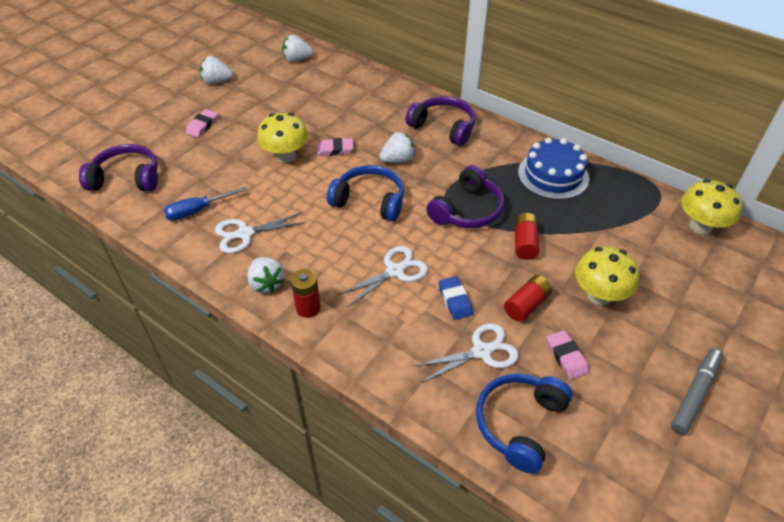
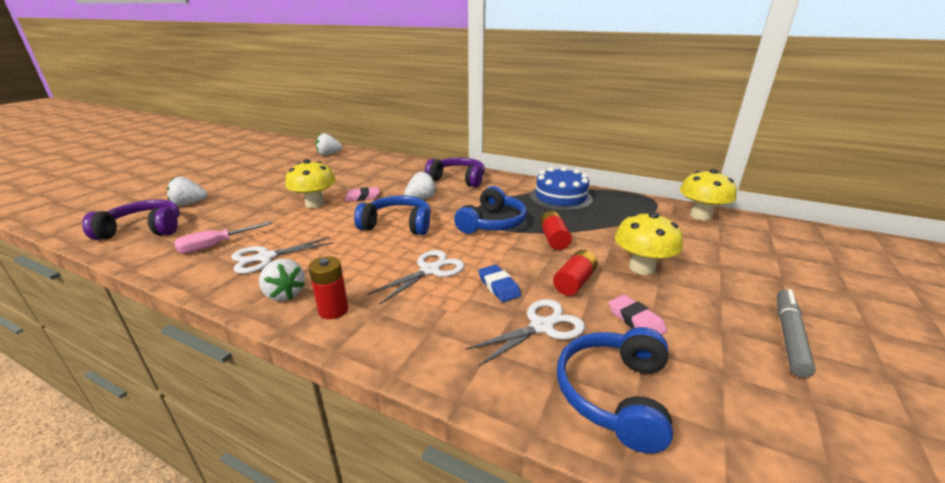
camera: 10 degrees left, 20 degrees down
(198, 211) = (216, 245): blue screwdriver -> pink screwdriver
(202, 125) = (236, 192): pink eraser -> none
(216, 81) = (255, 168): white strawberry -> white strawberry (189, 204)
(467, 210) = (492, 223): purple headphones -> blue headphones

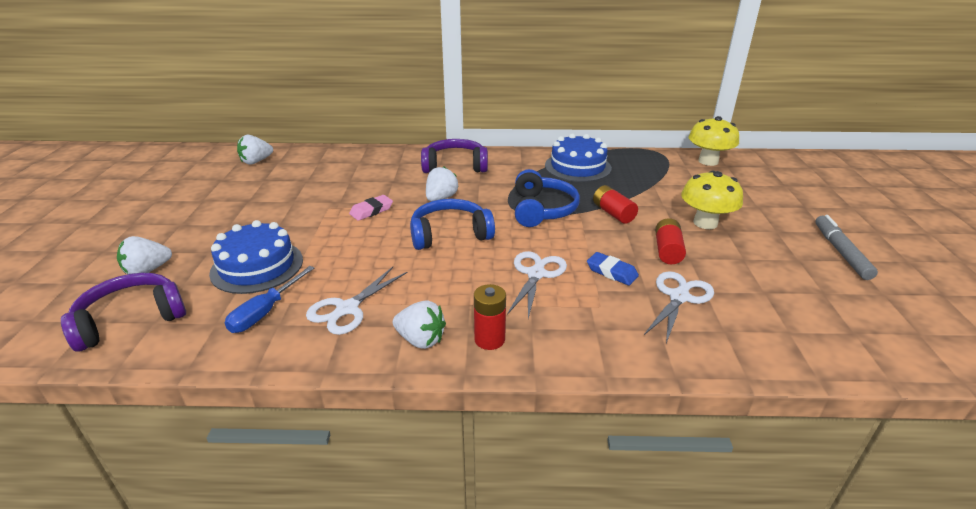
camera: 25 degrees left, 5 degrees up
(216, 245) = (265, 312): pink screwdriver -> blue screwdriver
(248, 216) = (257, 266): none -> blue cake
(315, 204) = (324, 232): yellow mushroom -> none
(614, 394) = (773, 332): blue headphones -> none
(635, 320) = (739, 270): pink eraser -> none

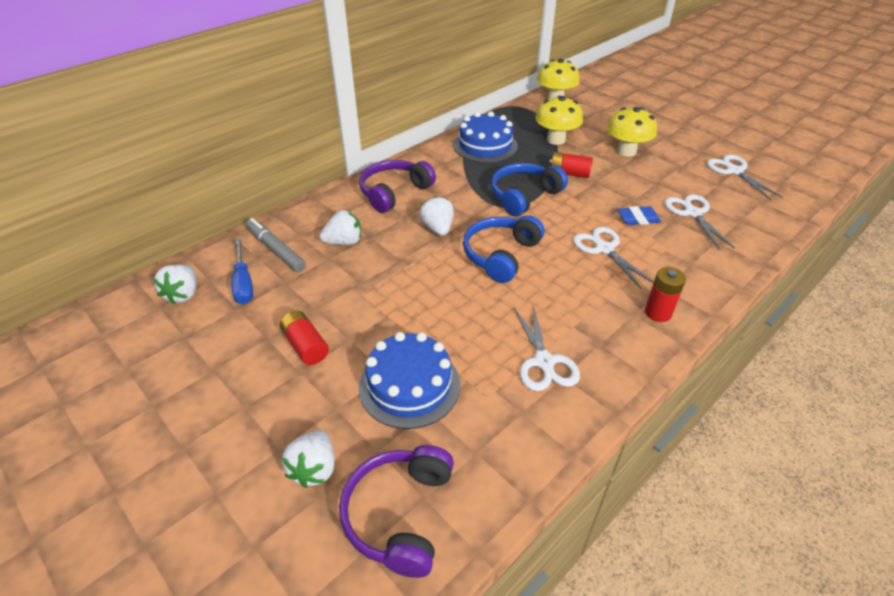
camera: 45 degrees left, 10 degrees up
(265, 312) = (494, 412): blue screwdriver -> blue screwdriver (243, 283)
(371, 211) = (404, 273): pink eraser -> none
(420, 340) = (625, 344): white strawberry -> white strawberry (344, 242)
(542, 209) = (524, 196): blue headphones -> blue headphones turned 90 degrees counterclockwise
(649, 187) = (556, 140): none -> yellow mushroom
(667, 251) = (639, 184): red battery -> red battery (305, 346)
(808, 292) = (734, 171): none -> white scissors
(840, 252) = (709, 135): grey marker -> grey marker (275, 250)

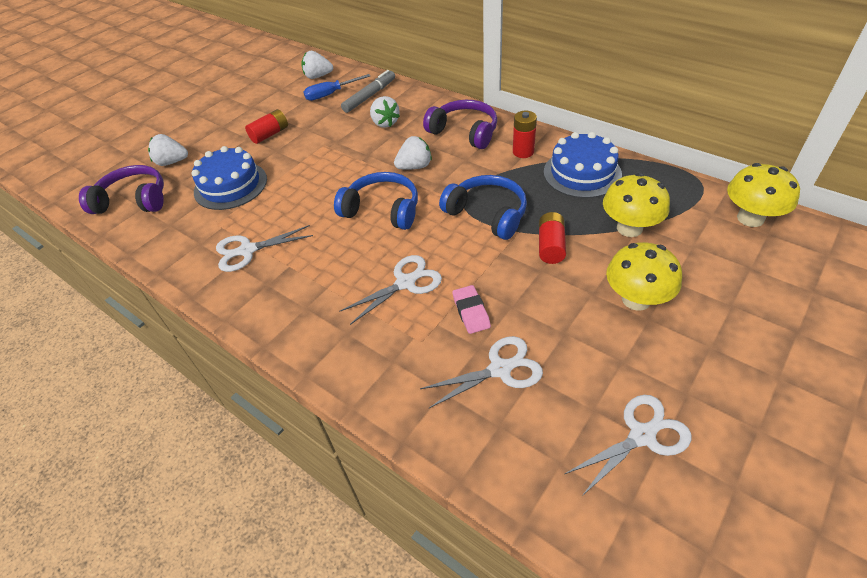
camera: 85 degrees right, 5 degrees up
(638, 219) = (471, 312): blue eraser -> pink eraser
(658, 313) = (307, 327): red battery -> red battery (523, 152)

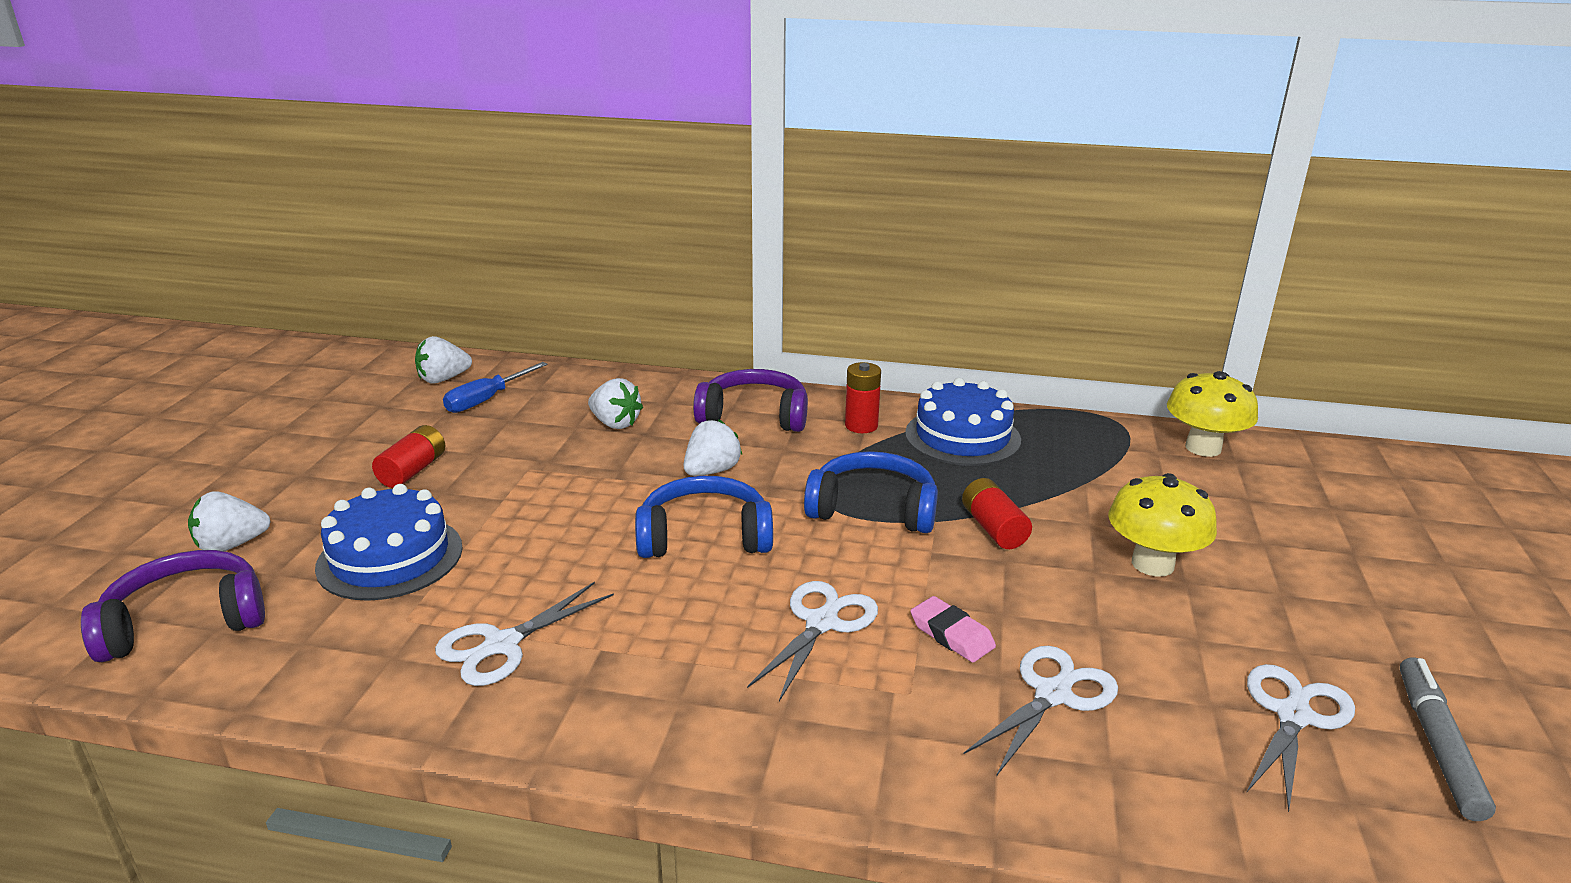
camera: 30 degrees left, 20 degrees down
(369, 96) = (560, 393): grey marker -> grey marker (1437, 745)
(629, 228) = (1075, 486): yellow mushroom -> none

